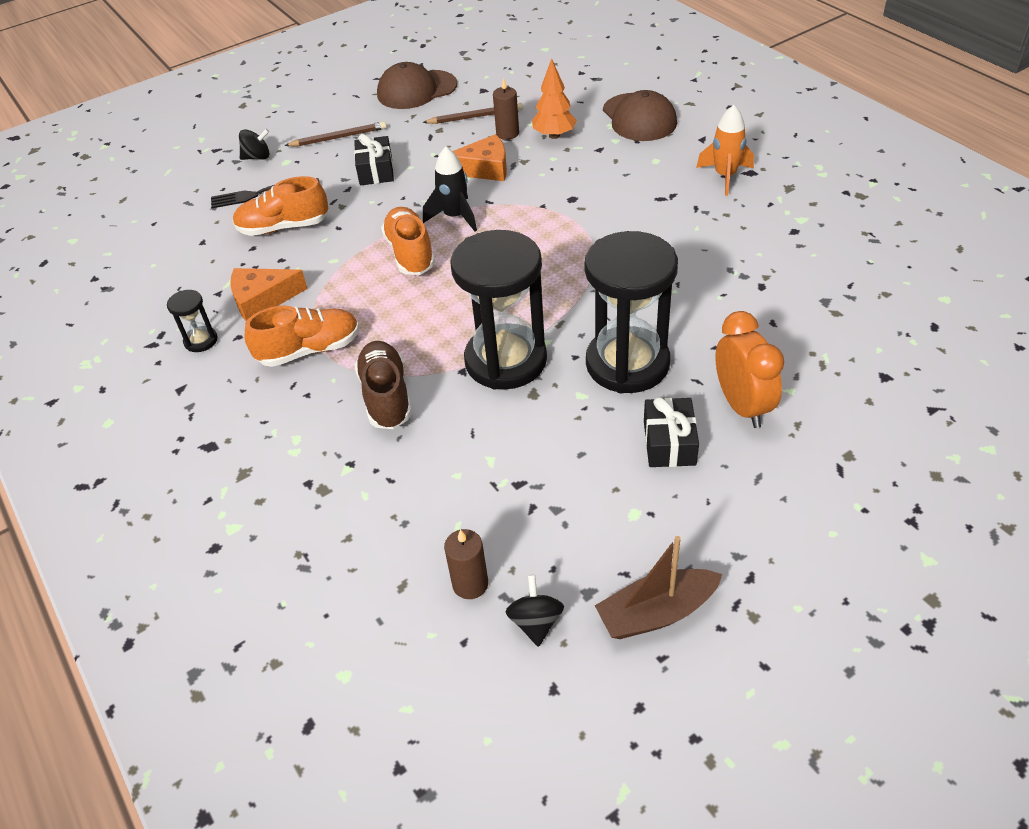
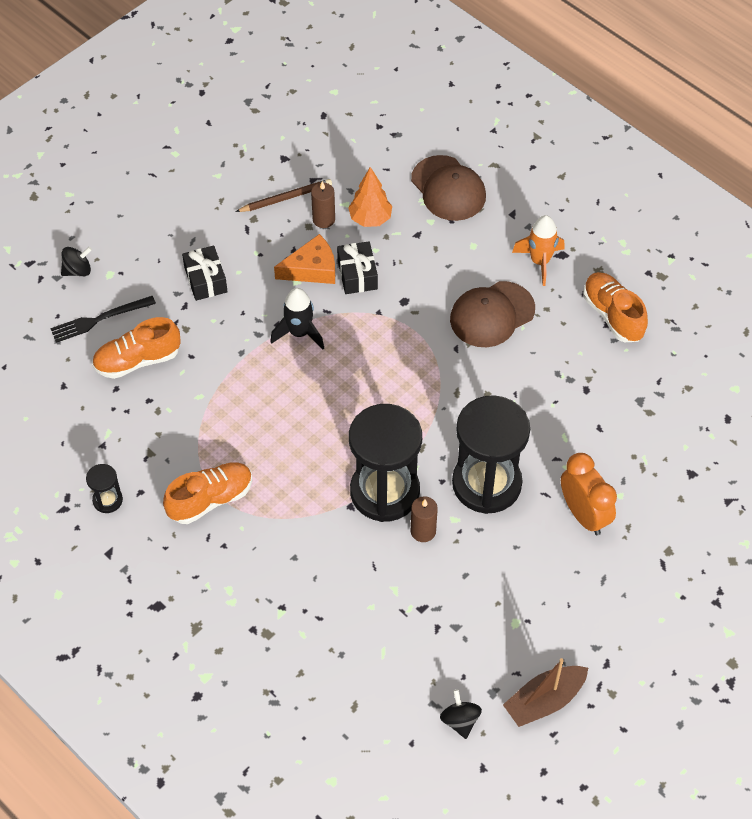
camera: 15 degrees left, 10 degrees up
(262, 299) = (148, 448): orange cheese -> none
(338, 137) = (153, 237): brown pencil -> none
(386, 396) = (293, 539): brown shoe -> none
(410, 253) = (269, 382): orange shoe -> orange shoe (612, 315)
(416, 90) = (214, 162): brown cap -> brown cap (492, 314)
(470, 584) = (405, 697): brown candle -> brown candle (423, 531)
(669, 443) = (532, 556): black gift -> black gift (357, 275)

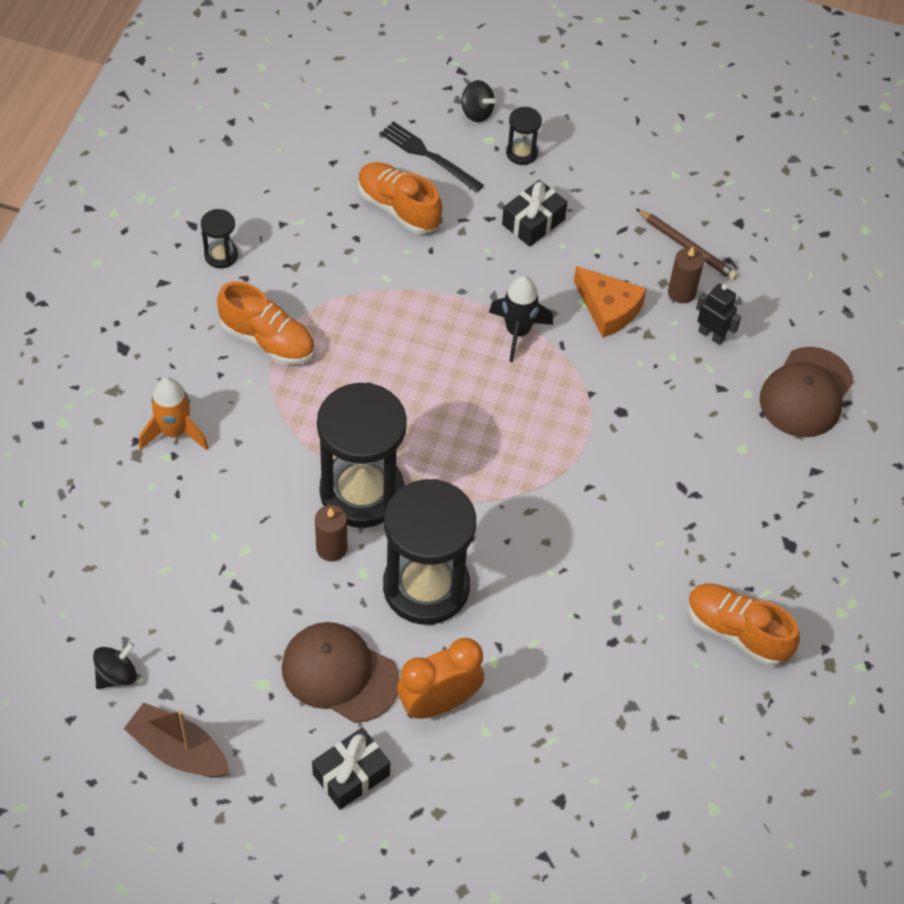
camera: 60 degrees right, 0 degrees up
(136, 259) = (521, 153): none -> black hourglass
(357, 275) = (628, 353): black gift -> black gift (351, 774)
(370, 219) = (711, 335): orange tree -> black robot
(492, 314) = (657, 505): brown cap -> brown cap (339, 674)
(540, 261) = (764, 525): orange rocket -> orange rocket (174, 432)
(584, 515) = (439, 703): orange clock -> orange clock turned 150 degrees counterclockwise
(612, 315) = (736, 631): orange shoe -> orange shoe turned 90 degrees counterclockwise

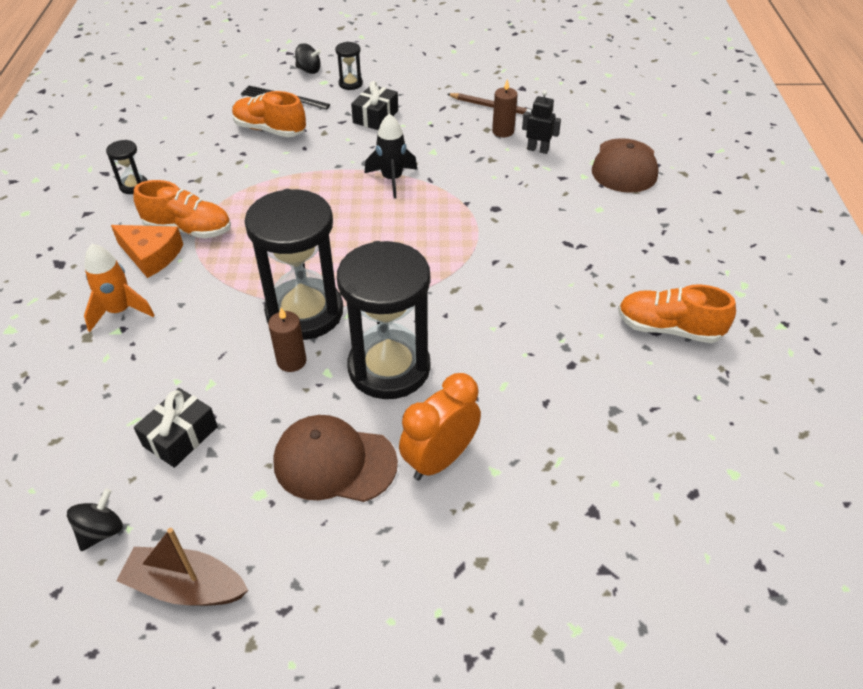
camera: 15 degrees left, 10 degrees down
(351, 774) = (378, 553): black gift -> black gift (180, 436)
(608, 309) = (454, 151): orange cheese -> orange cheese (151, 255)

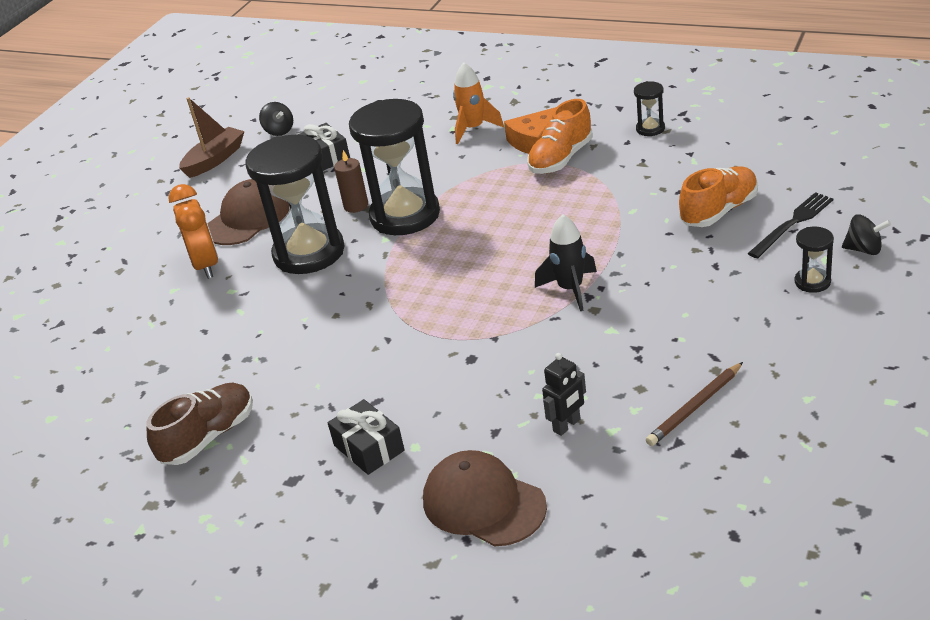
camera: 120 degrees right, 10 degrees down
(309, 70) = (864, 249): black spinning top -> black spinning top turned 120 degrees counterclockwise
(375, 117) = (715, 293): black gift -> black gift (369, 448)
(503, 131) = (627, 402): brown candle -> none
(668, 328) = (209, 437): orange shoe -> brown shoe

